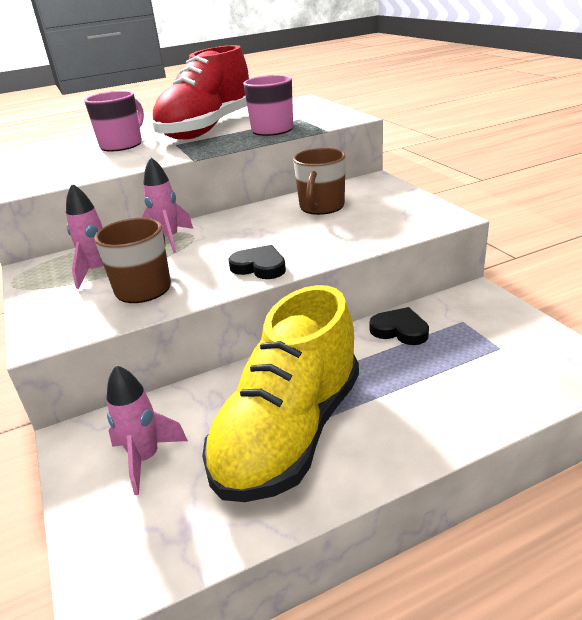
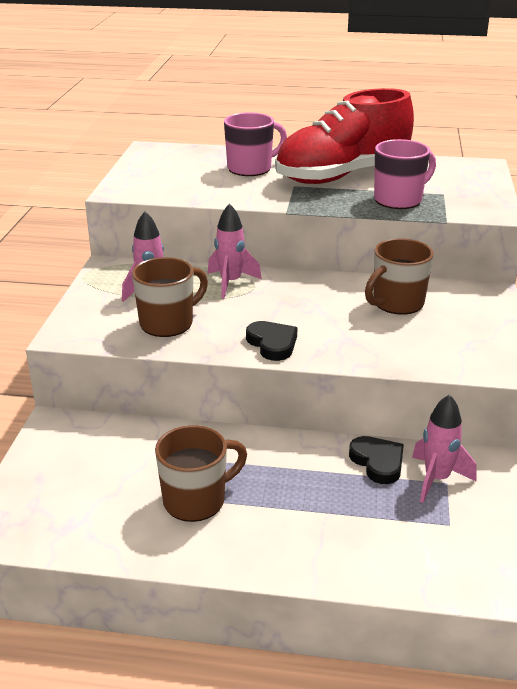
camera: 30 degrees right, 0 degrees up
(146, 459) = (85, 465): pink rocket -> pink rocket (436, 479)
(289, 433) = (196, 500): yellow shoe -> brown mug

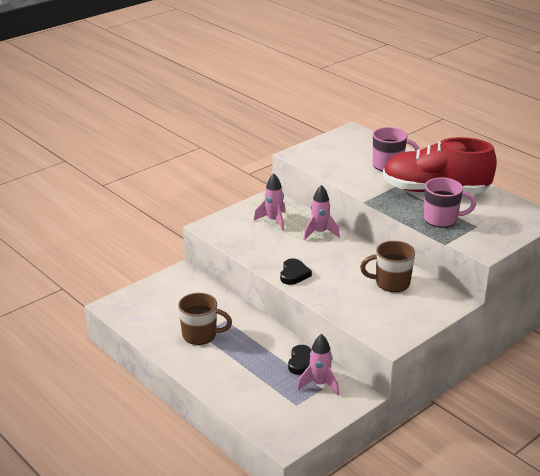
camera: 40 degrees right, 0 degrees up
(168, 323) = (259, 241): brown mug -> none

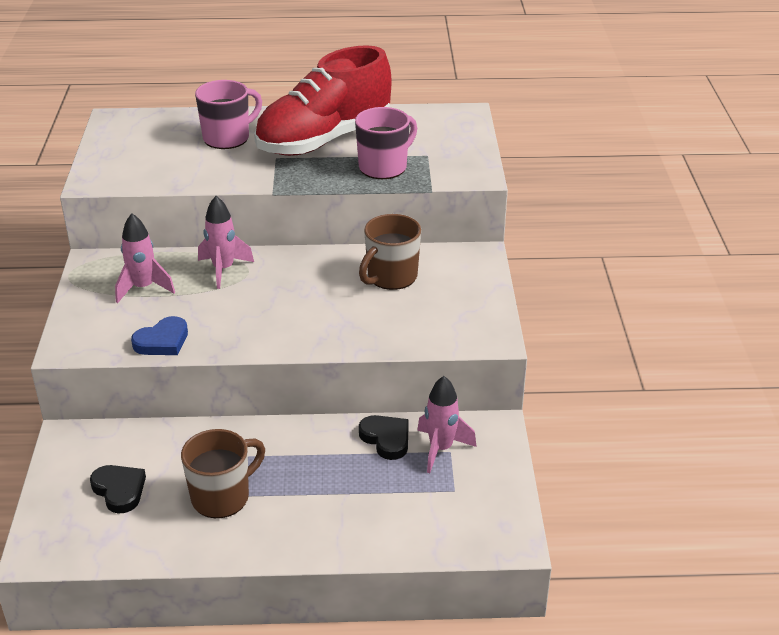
camera: 50 degrees left, 5 degrees up
(245, 247) = (162, 341): none -> blue heart
(294, 274) = (275, 335): black heart -> black heart (119, 490)

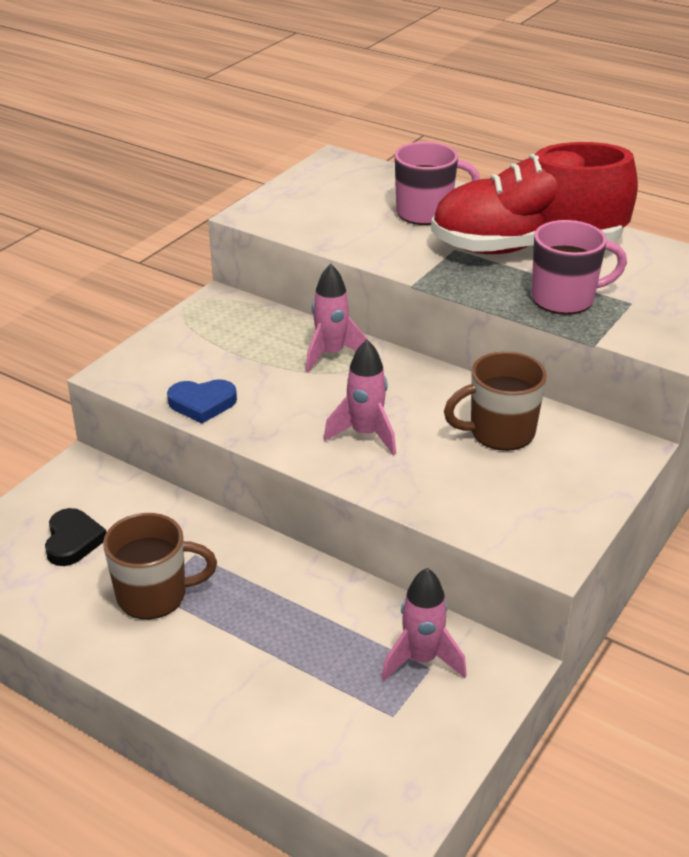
camera: 35 degrees right, 0 degrees up
(143, 288) = (238, 343): pink rocket -> pink rocket (365, 435)
(386, 439) = (372, 617): black heart -> none

